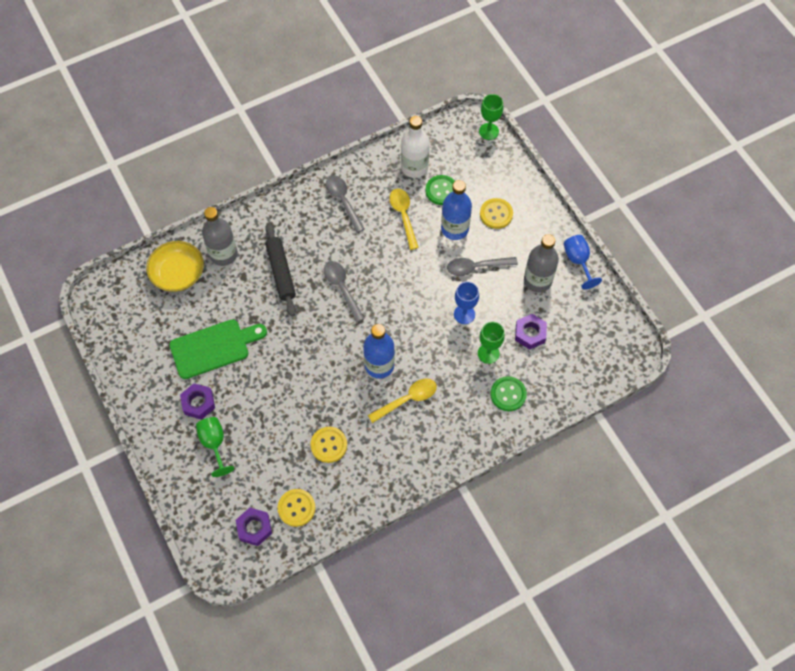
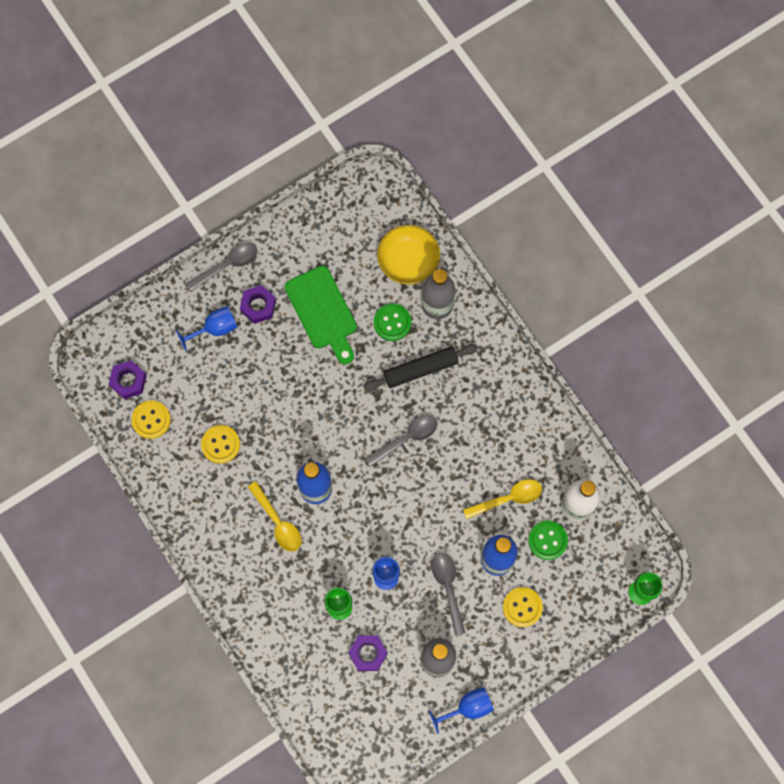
camera: 85 degrees right, 10 degrees up
(214, 444) = (215, 329): green goblet -> blue goblet
(343, 201) = (520, 427): grey spoon -> grey spoon (227, 265)
(508, 394) = (292, 632): green button -> green button (392, 322)

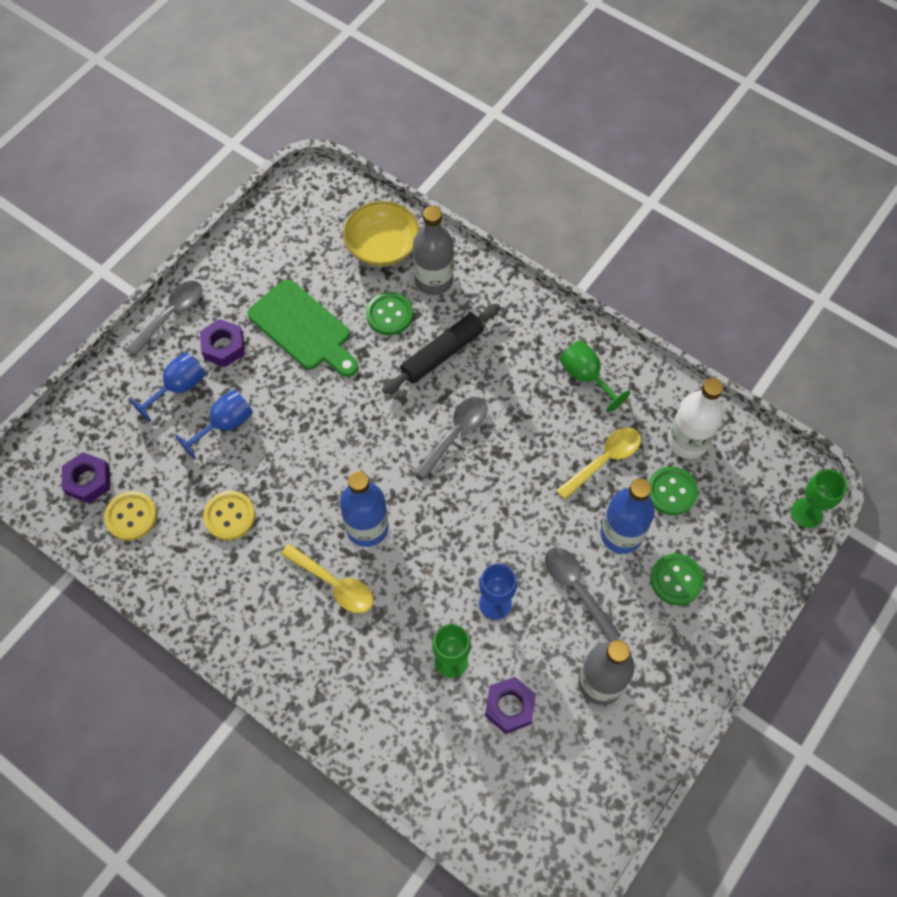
camera: 20 degrees left, 10 degrees down
(468, 708) = (664, 729): blue goblet -> blue goblet (225, 425)
(522, 427) = (586, 376): none -> green goblet
(522, 607) = (676, 580): yellow button -> green button

